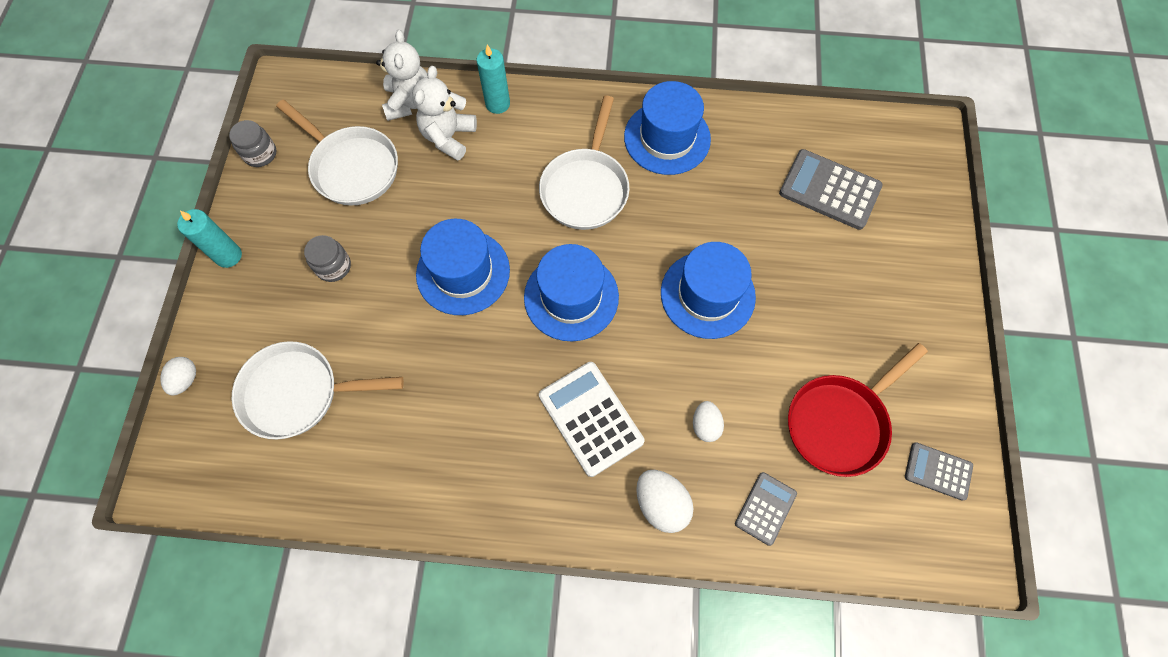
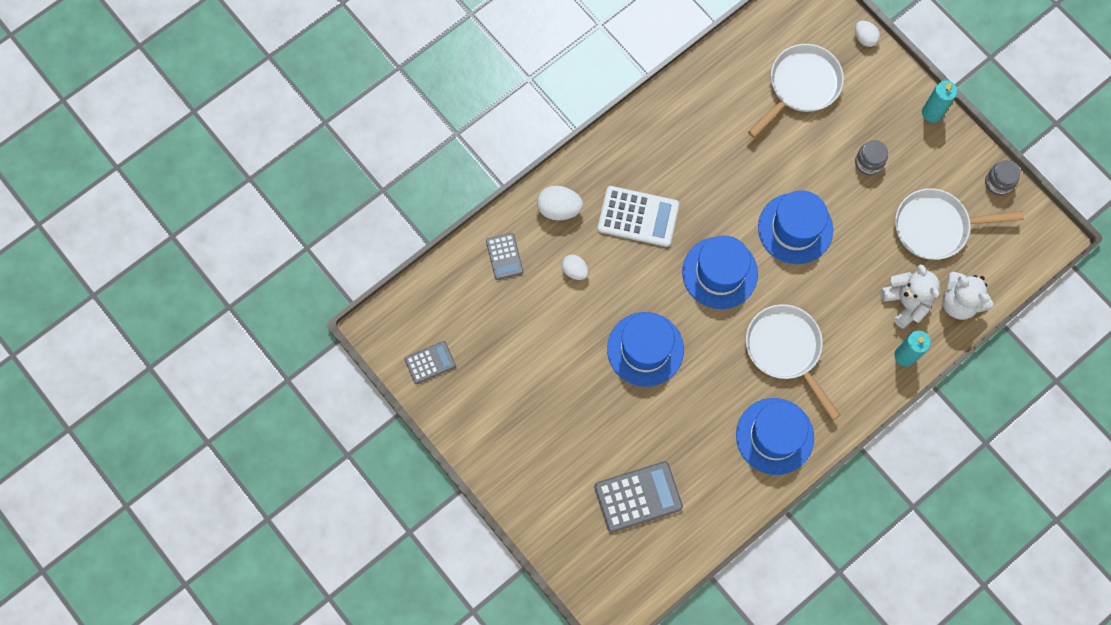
camera: 135 degrees right, 5 degrees up
(839, 422) = (504, 341): red pan -> none

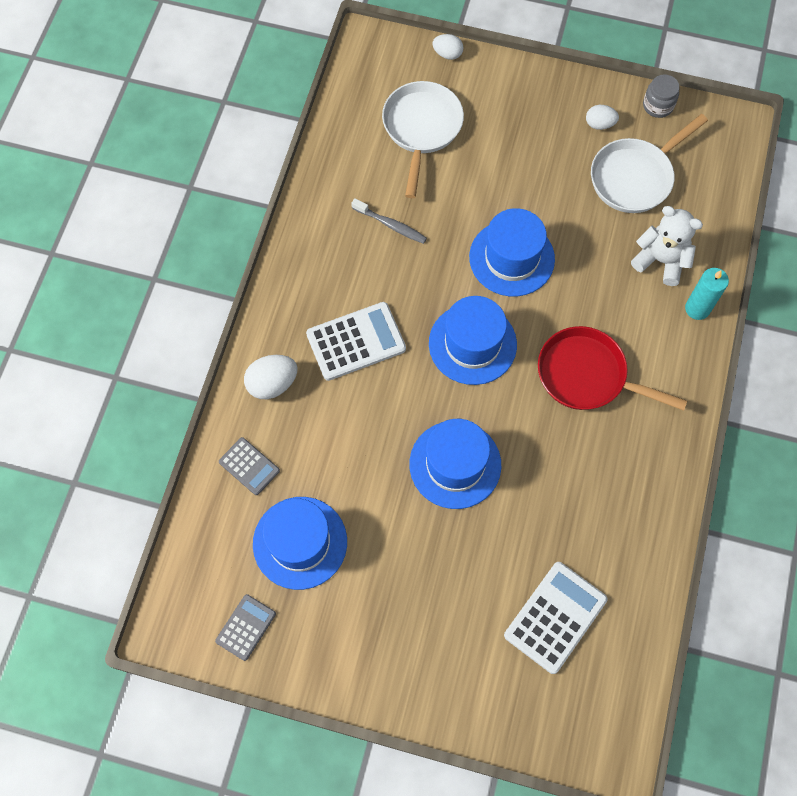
camera: 35 degrees left, 5 degrees down
(575, 270) = (330, 434): white egg -> white egg (599, 124)
(638, 497) = (555, 617): grey calculator -> white calculator
(724, 146) = (391, 225): none -> grey toothbrush
(774, 436) = (639, 464): blue hat -> blue hat (300, 542)
(785, 349) = (587, 375): white pan -> red pan
(868, 162) = (533, 158): grey jar -> none
(932, 113) = (555, 82): turquoise candle -> none
(959, 302) = (706, 230): white teddy bear -> none

